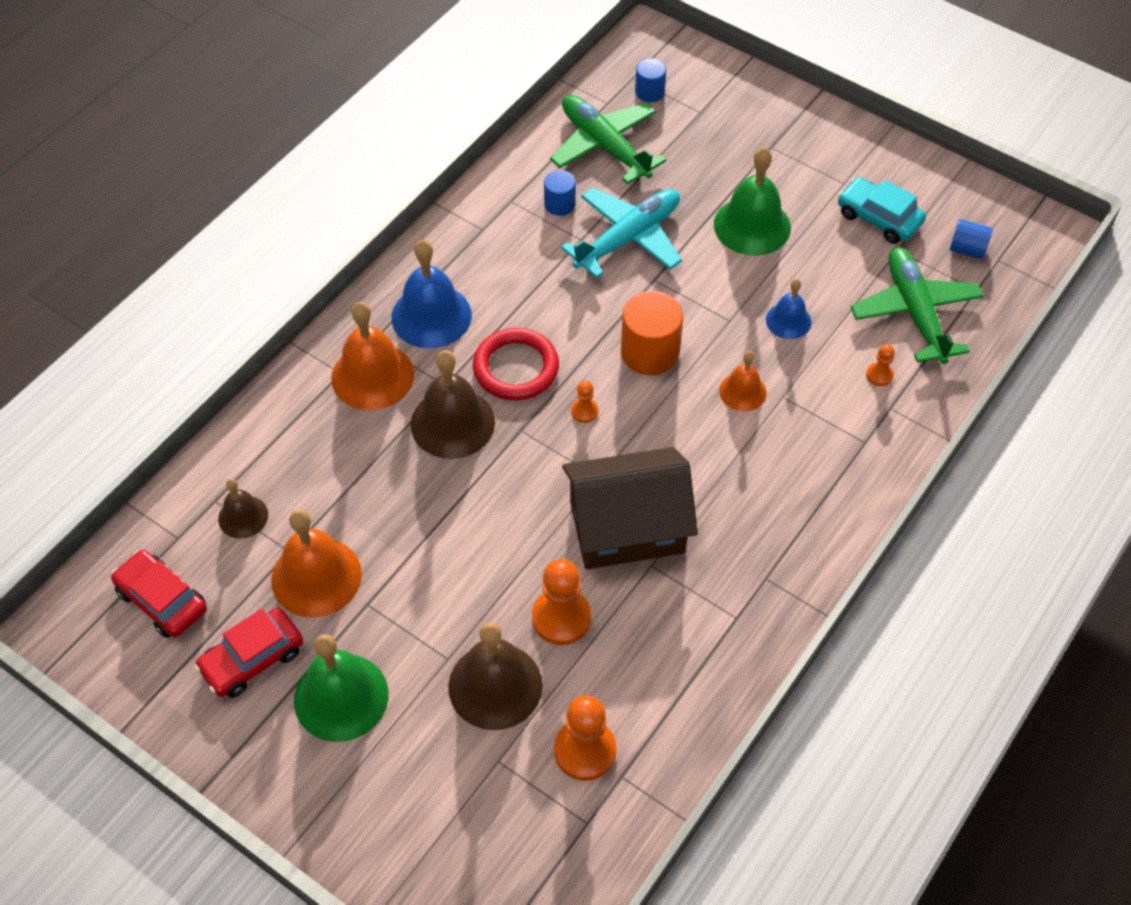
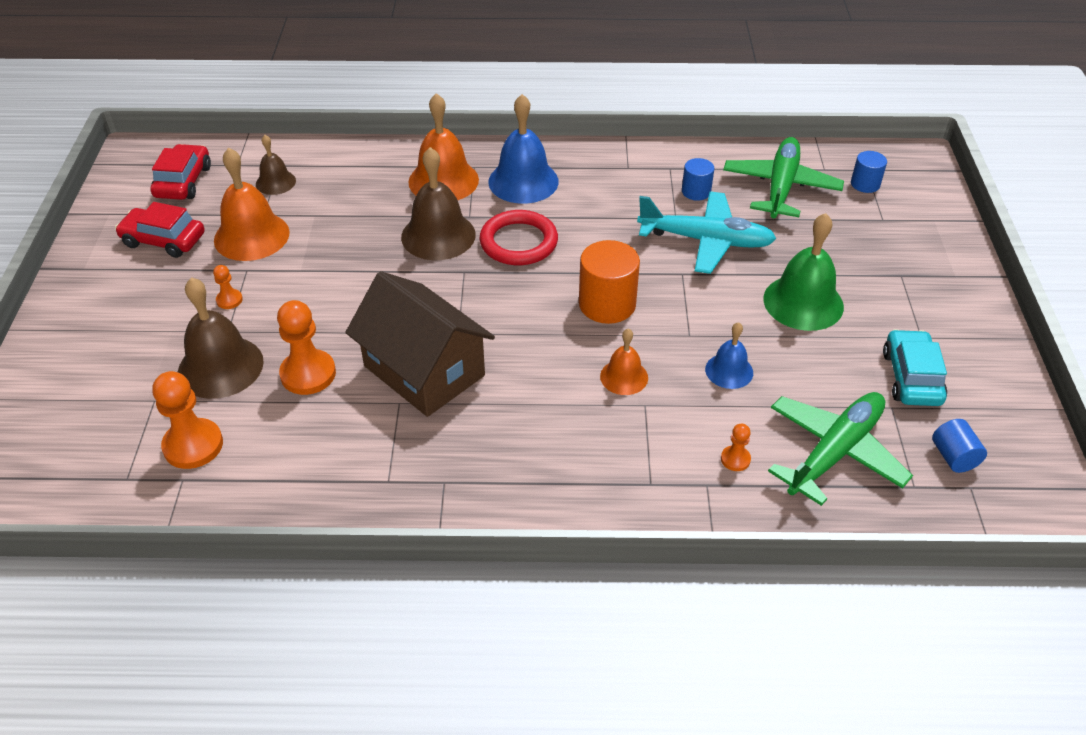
camera: 55 degrees right, 10 degrees down
(341, 697) = (159, 294): green bell -> none
(584, 411) = (513, 296): orange pawn -> orange pawn (229, 300)

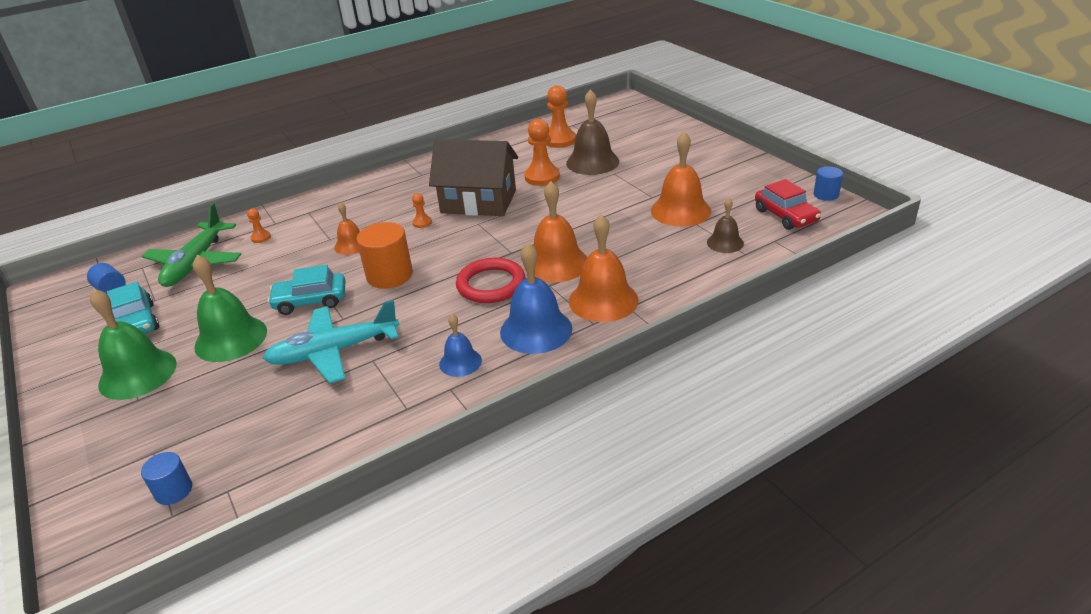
camera: 150 degrees right, 10 degrees down
(163, 240) = (728, 187): red car -> none
(229, 300) = (636, 182): orange pawn -> orange pawn (422, 223)
(438, 235) = (556, 263): brown bell -> orange bell
(696, 192) = (365, 394): blue cylinder -> blue cylinder (826, 195)
(706, 311) = (310, 301): none -> turquoise car
(729, 371) = (279, 274): blue bell -> blue bell (460, 362)
(780, 187) = (276, 440): green plane -> none
(903, 303) = (137, 374): none -> green bell

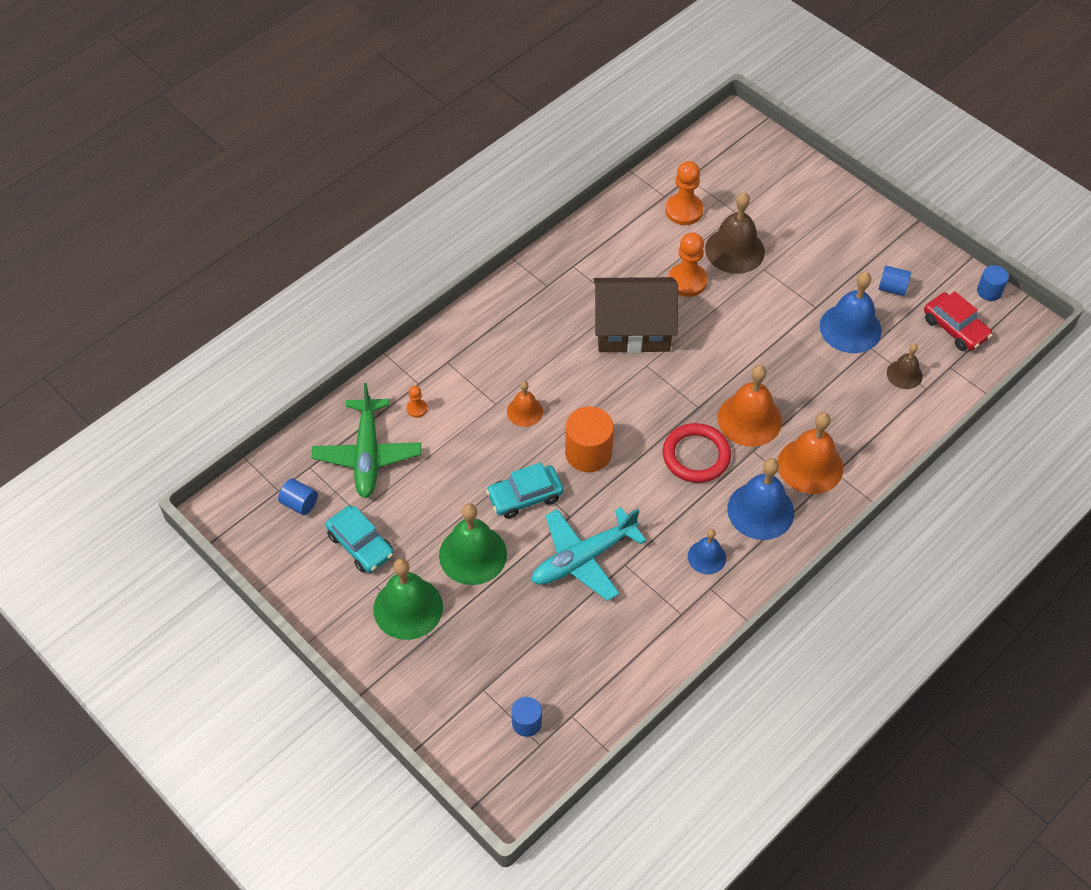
camera: 15 degrees left, 20 degrees up
(422, 223) = (585, 369): orange pawn -> none
(680, 210) = (850, 328): orange bell -> blue bell
(729, 189) = (892, 288): none -> blue cylinder

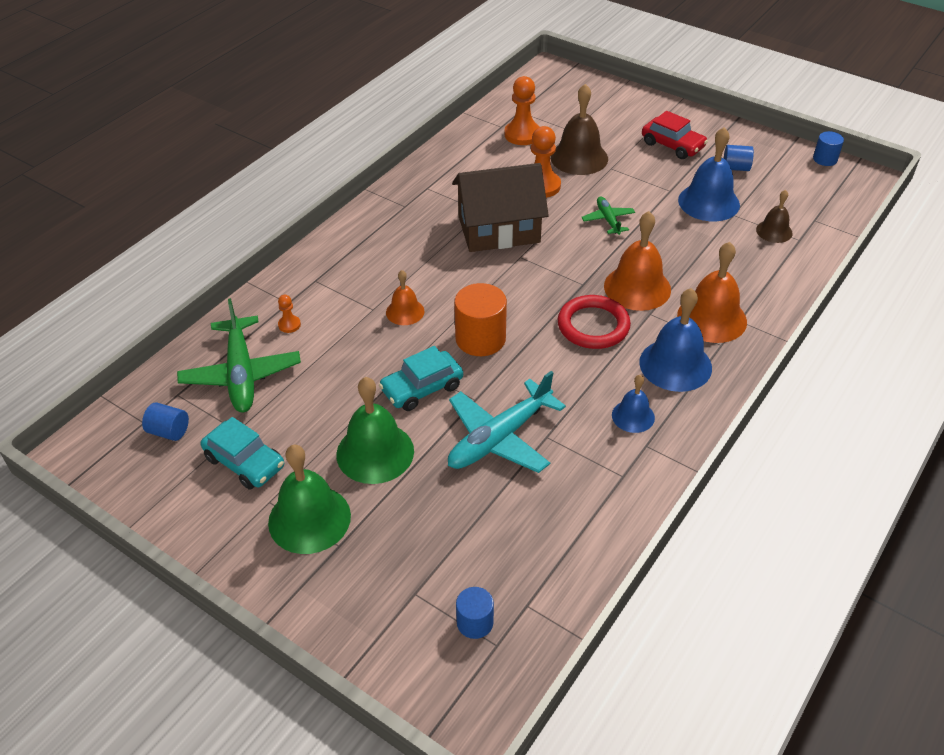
camera: 10 degrees left, 10 degrees down
(743, 334) = (608, 220): none -> green plane
(955, 328) = (806, 190): red car -> red car (672, 145)

